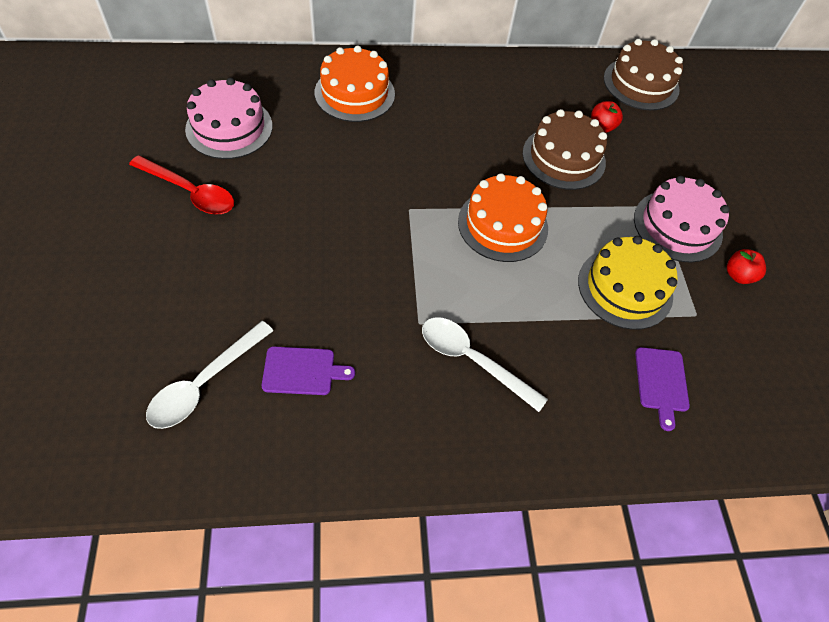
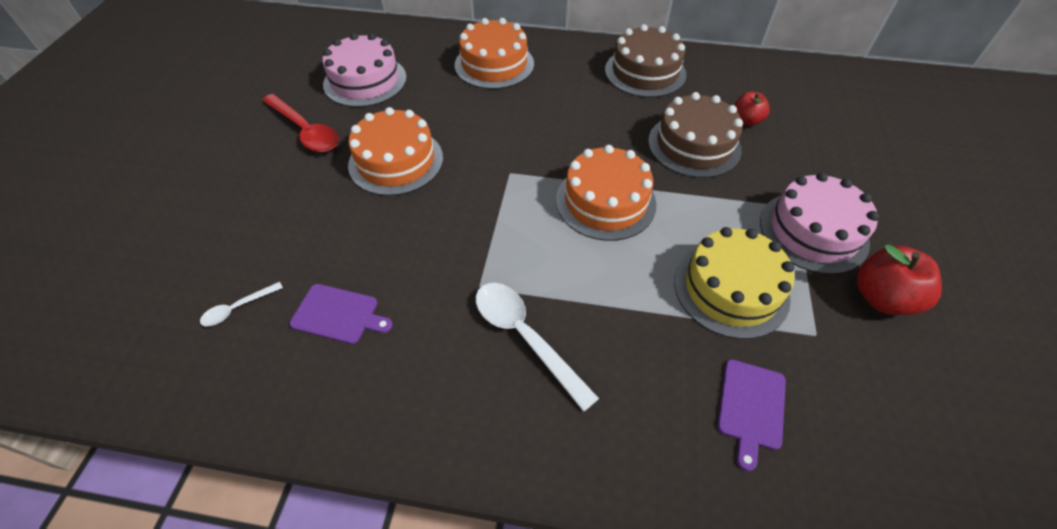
camera: 20 degrees right, 5 degrees down
(204, 383) = (237, 308): white spoon -> white spoon, size x0.50
(296, 212) = (396, 161): none -> orange cake
(641, 83) = (802, 85): brown cake -> brown cake (645, 72)
(738, 275) = (881, 298): red apple -> red apple, size x1.58

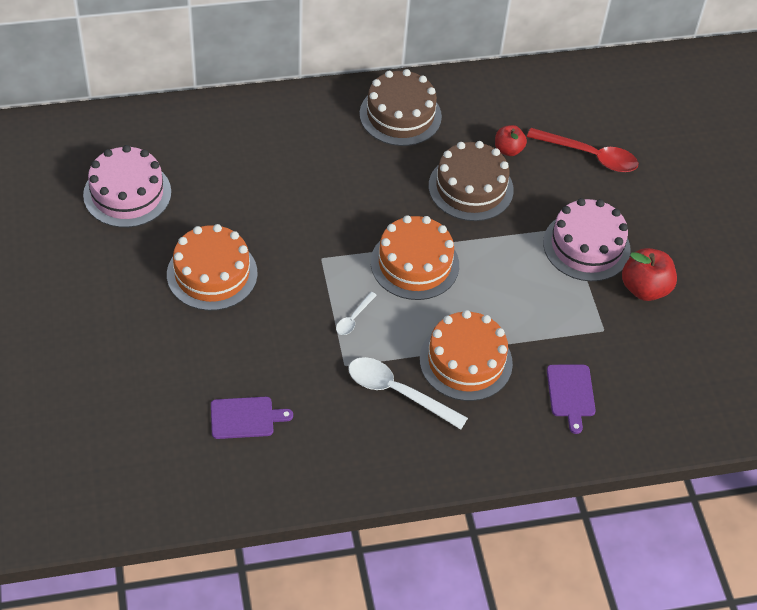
camera: 25 degrees left, 0 degrees up
(237, 308) = (160, 437): white spoon -> white spoon (353, 318)
(305, 131) = (104, 265): red spoon -> red spoon (590, 156)
(494, 64) = (248, 141): orange cake -> orange cake (466, 361)
(731, 289) = (536, 312): yellow cake -> none

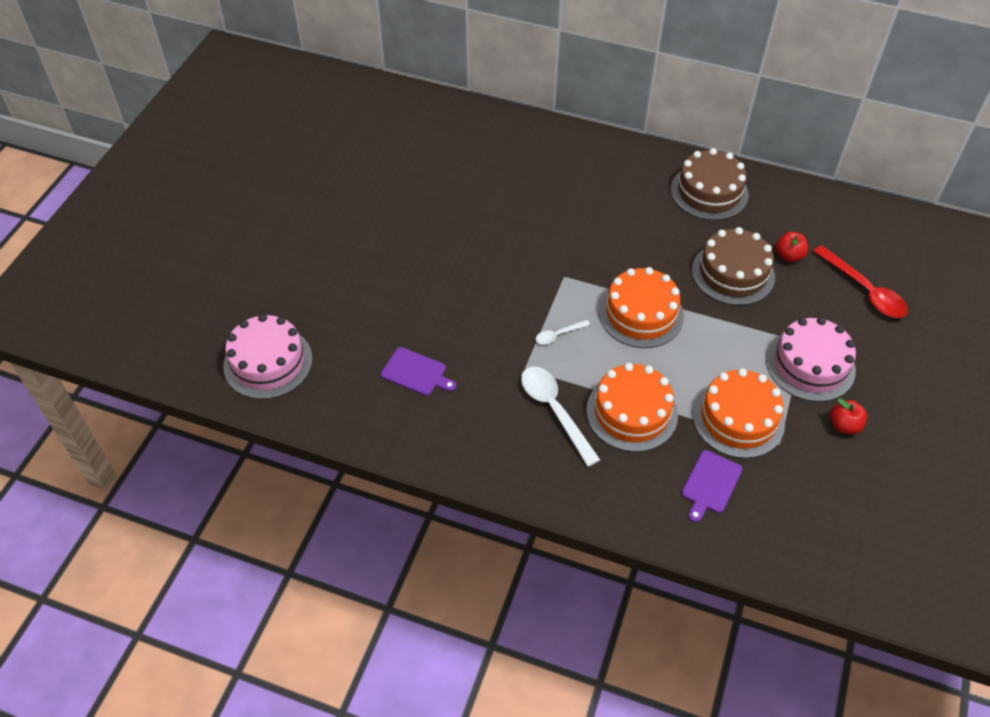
camera: 35 degrees right, 0 degrees up
(127, 193) = (446, 167): pink cake -> pink cake (268, 362)
(212, 274) = (468, 252): orange cake -> orange cake (738, 418)
(644, 288) = (844, 425): red apple -> red apple, size x0.63

